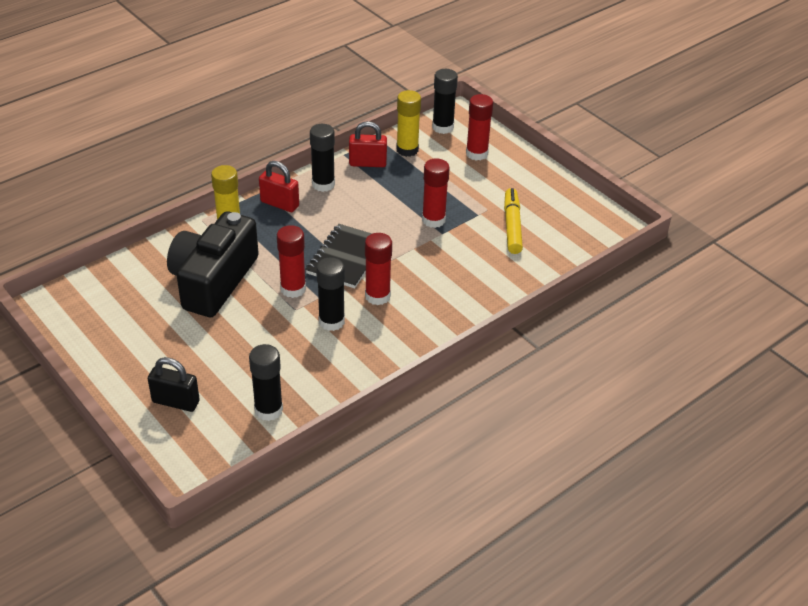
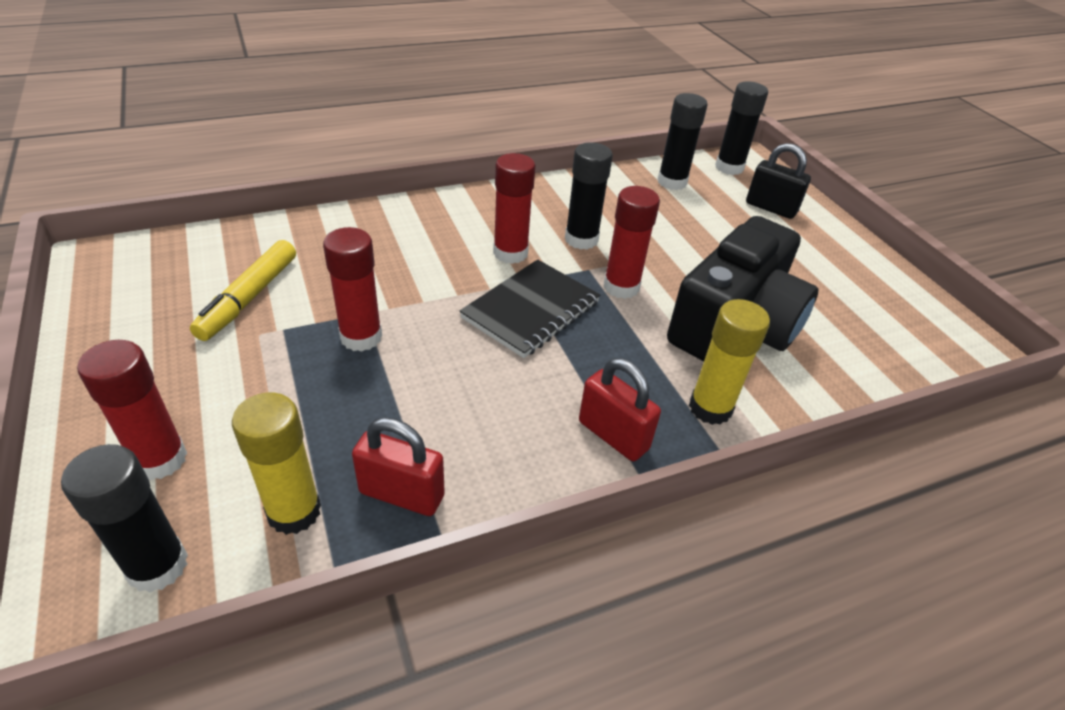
camera: 165 degrees left, 0 degrees up
(323, 184) = (516, 461): black glue stick -> black glue stick (729, 167)

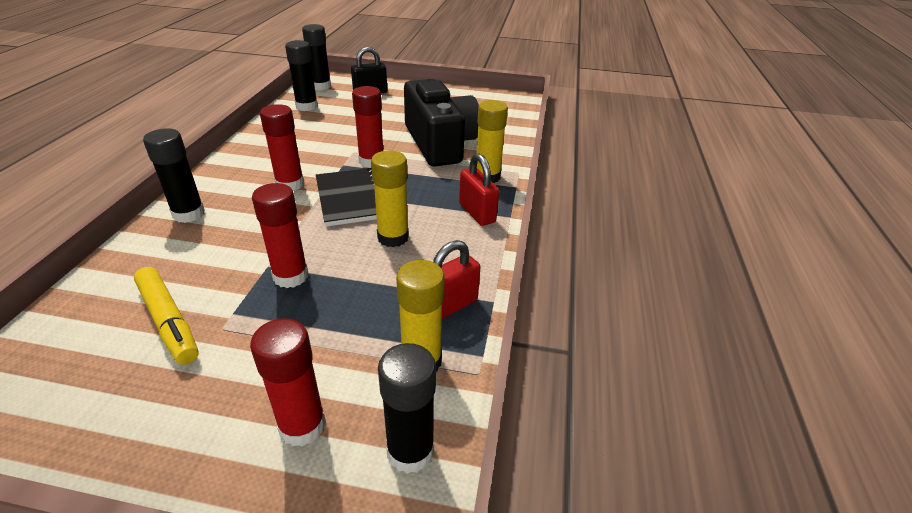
camera: 55 degrees left, 5 degrees down
(489, 380) = (393, 237): none -> yellow glue stick
(581, 239) = (313, 155): black glue stick -> black glue stick (189, 214)
(613, 435) = (477, 213): red padlock -> red padlock turned 75 degrees clockwise

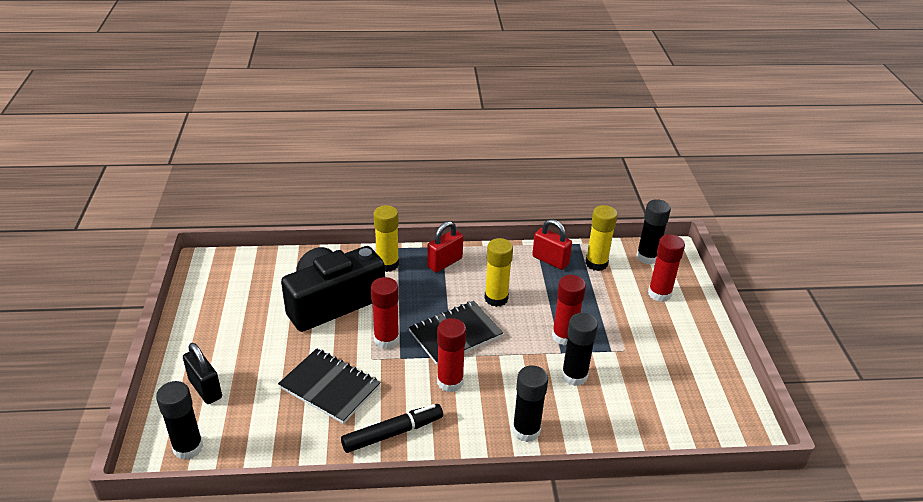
camera: 105 degrees left, 0 degrees up
(169, 321) = (635, 377): yellow marker -> none
(260, 150) = (392, 433): none -> black marker
(306, 106) = (264, 437): black glue stick -> black glue stick (574, 376)
(333, 132) = (330, 387): none -> black notebook

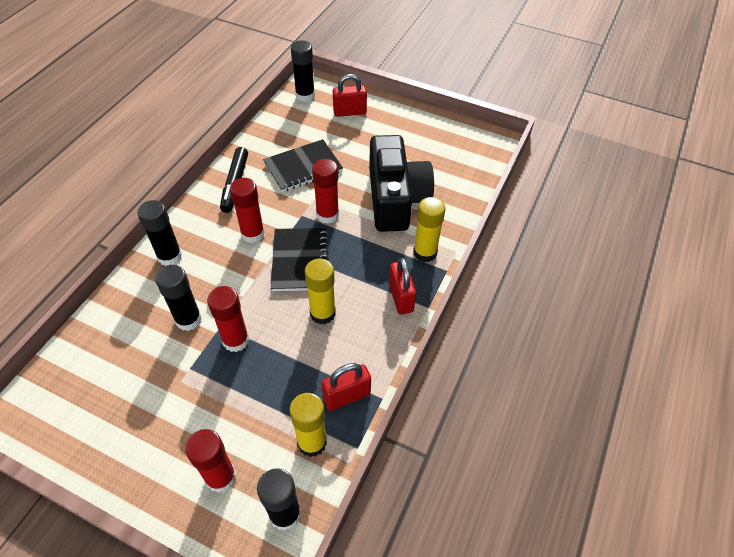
camera: 120 degrees right, 15 degrees up
(205, 389) = (349, 112): black padlock -> red padlock

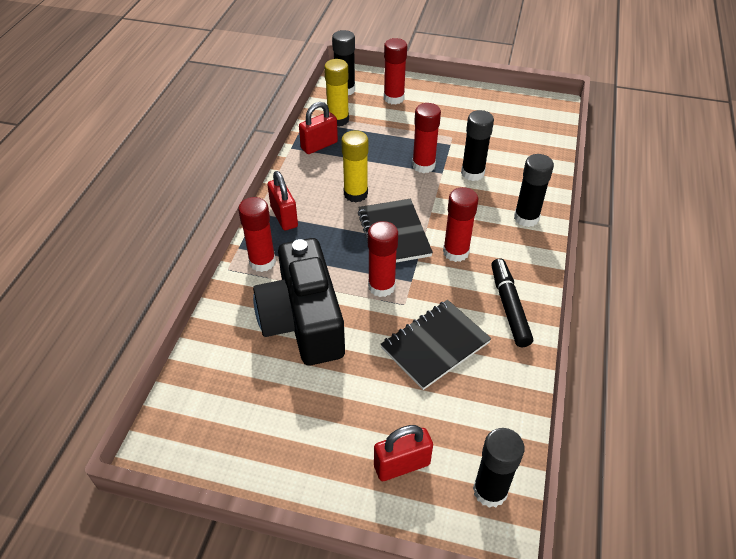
camera: 170 degrees right, 5 degrees down
(425, 252) = (262, 262): yellow glue stick -> red glue stick

